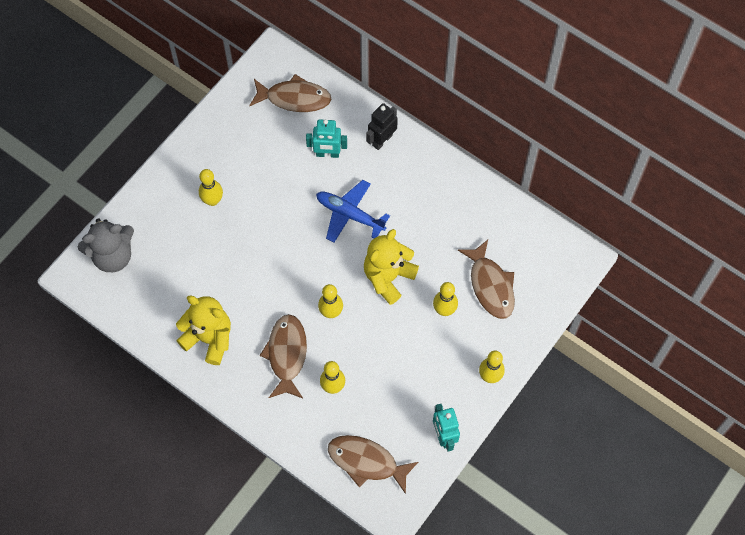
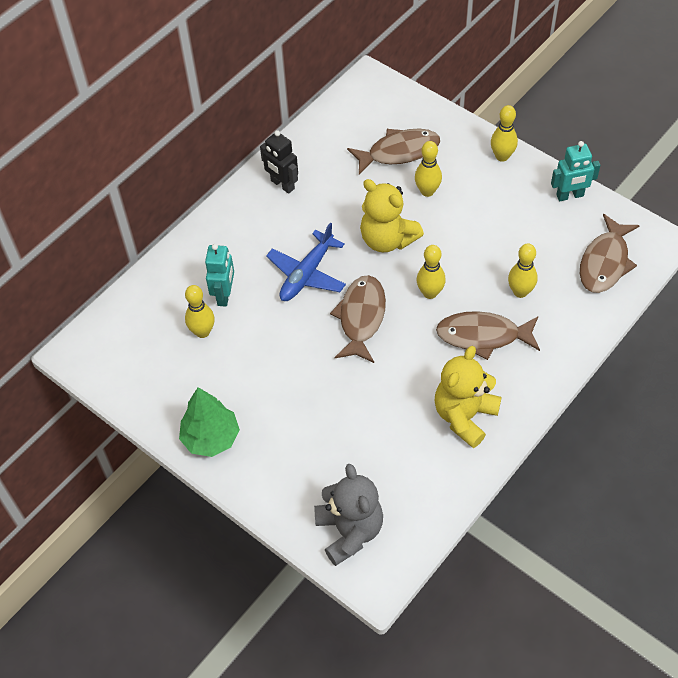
camera: 85 degrees left, 10 degrees down
(194, 156) = (211, 438): none -> green tree
(212, 200) = (277, 416): yellow bowling pin -> yellow bowling pin (202, 332)
(294, 98) = (142, 328): brown fish -> brown fish (361, 318)
(382, 140) = (212, 242): black robot -> black robot (282, 185)

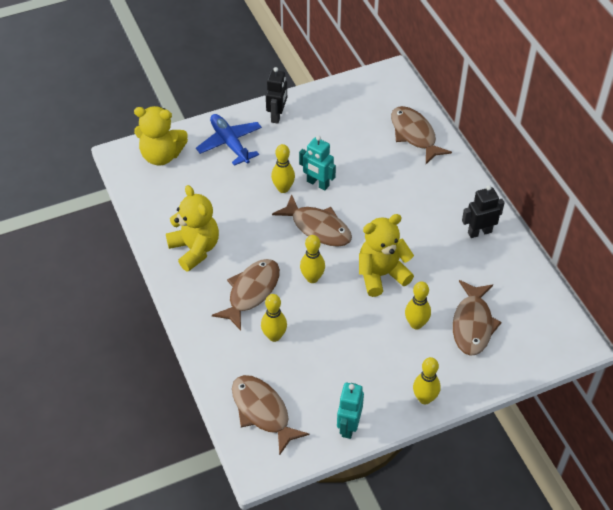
camera: 115 degrees right, 5 degrees down
(170, 288) = (414, 135): none -> brown fish
(202, 332) = (365, 139): yellow bowling pin -> yellow bowling pin (283, 188)
(211, 438) = (277, 115): green tree -> black robot
(224, 295) = (390, 161): turquoise robot -> turquoise robot (317, 183)
(306, 274) = (379, 212): blue plane -> blue plane (230, 143)
(349, 531) = (161, 155): grey teddy bear -> yellow teddy bear

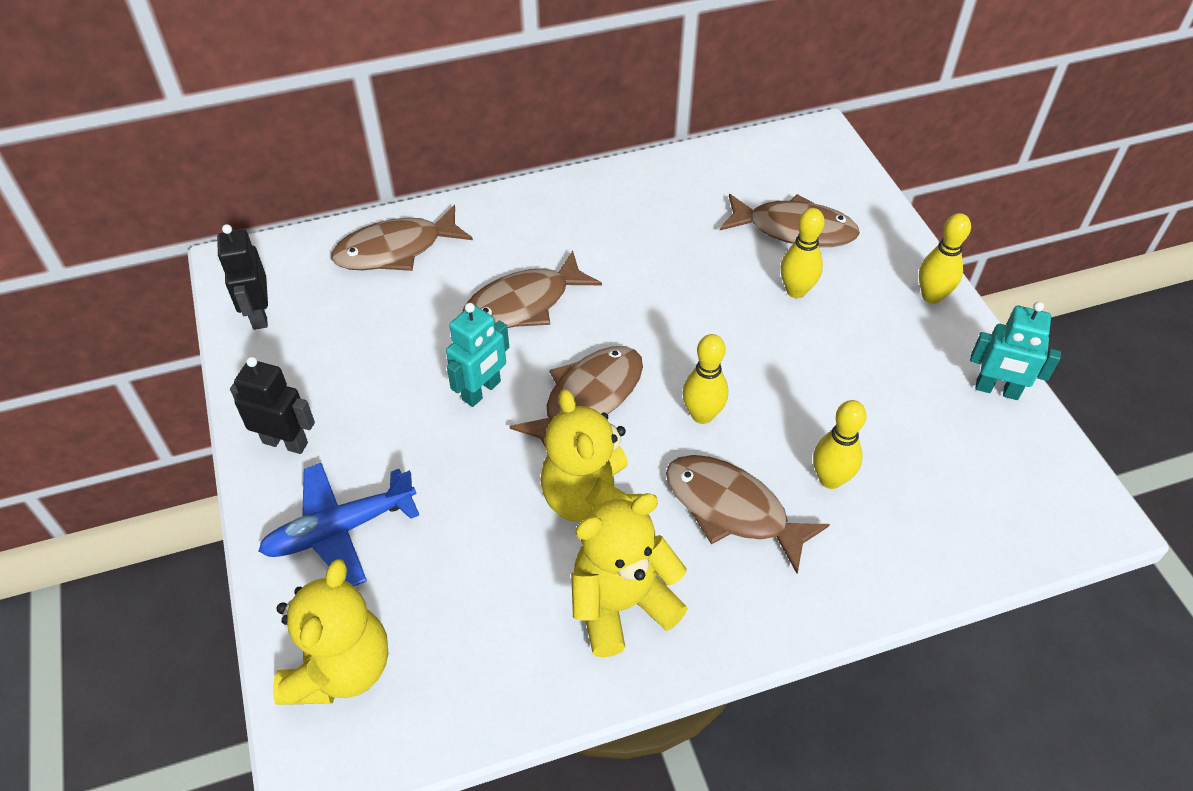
camera: 85 degrees left, 0 degrees up
(262, 412) = (989, 505): brown fish -> brown fish (523, 304)
(283, 188) = (484, 444): yellow bowling pin -> none
(381, 275) = (698, 322): yellow teddy bear -> yellow teddy bear (591, 501)
(479, 232) = (620, 200): black robot -> black robot (259, 314)

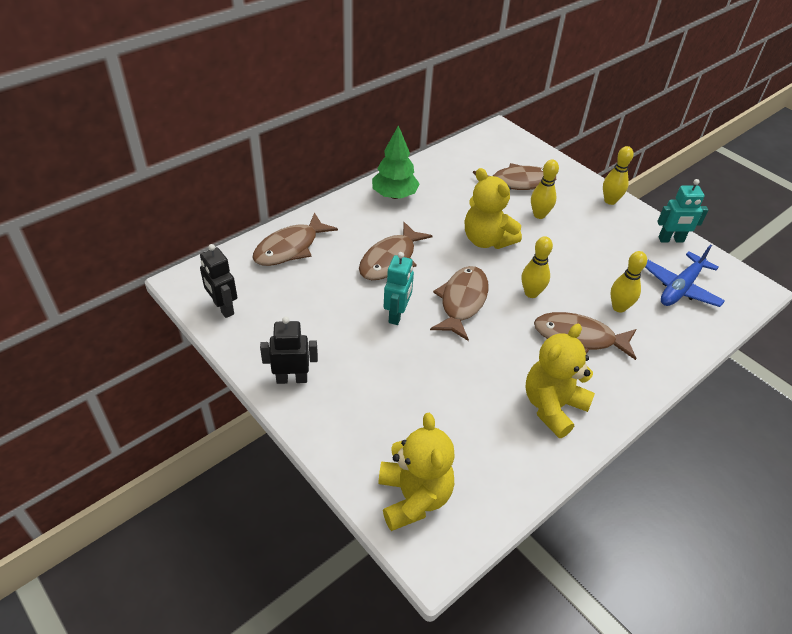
camera: 25 degrees left, 5 degrees down
(339, 530) = (361, 419): blue plane -> blue plane (680, 288)
(590, 205) = (394, 195): none -> green tree
(591, 501) = (500, 356): yellow teddy bear -> yellow teddy bear (487, 240)

